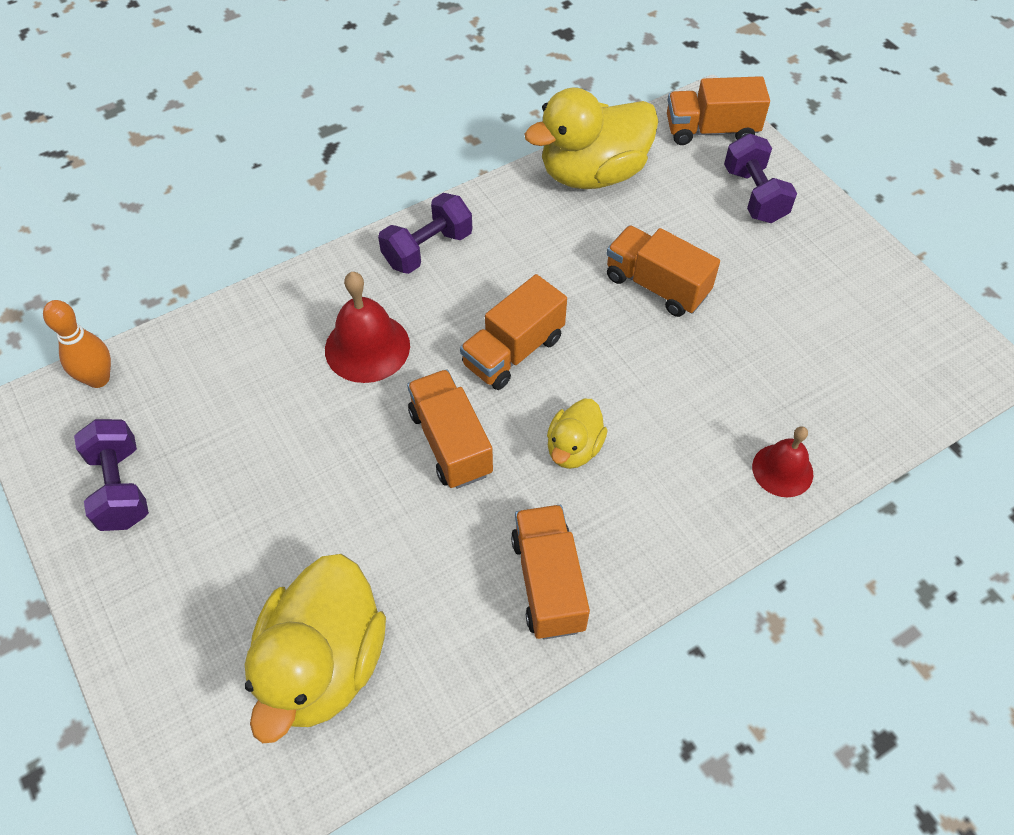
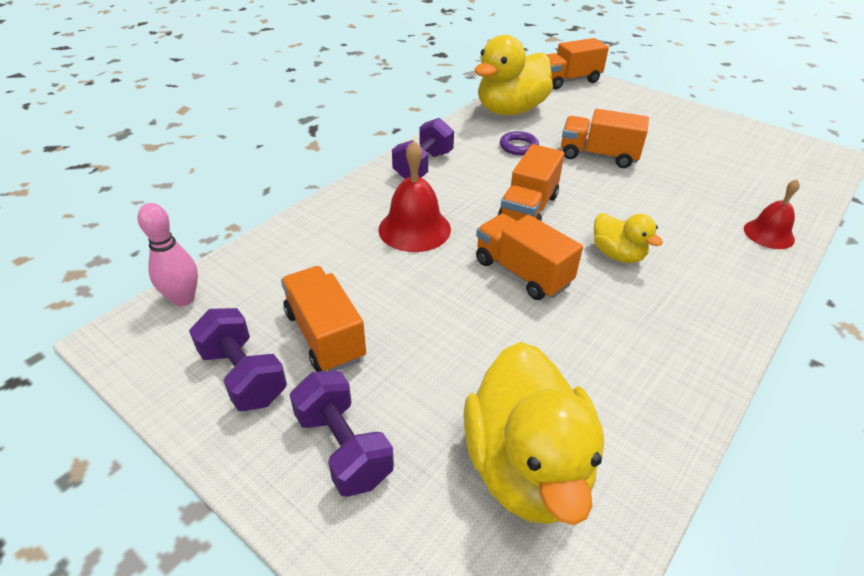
camera: 20 degrees left, 15 degrees down
(98, 379) = (183, 299): orange bowling pin -> pink bowling pin
(548, 583) = (670, 345): orange truck -> orange truck (325, 335)
(563, 244) = (518, 146): none -> purple ring
(574, 448) = (617, 254): yellow duck -> yellow duck turned 45 degrees counterclockwise
(754, 195) = (621, 104): purple dumbbell -> purple dumbbell (343, 447)

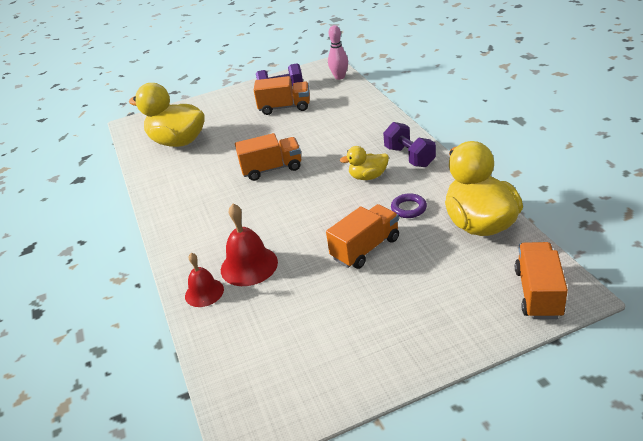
camera: 125 degrees right, 5 degrees down
(343, 447) = (227, 107): purple dumbbell -> none
(414, 229) = (340, 141): red bell -> red bell (249, 265)
(528, 209) = (325, 188): orange truck -> none
(617, 254) = (252, 209): yellow duck -> yellow duck (368, 177)

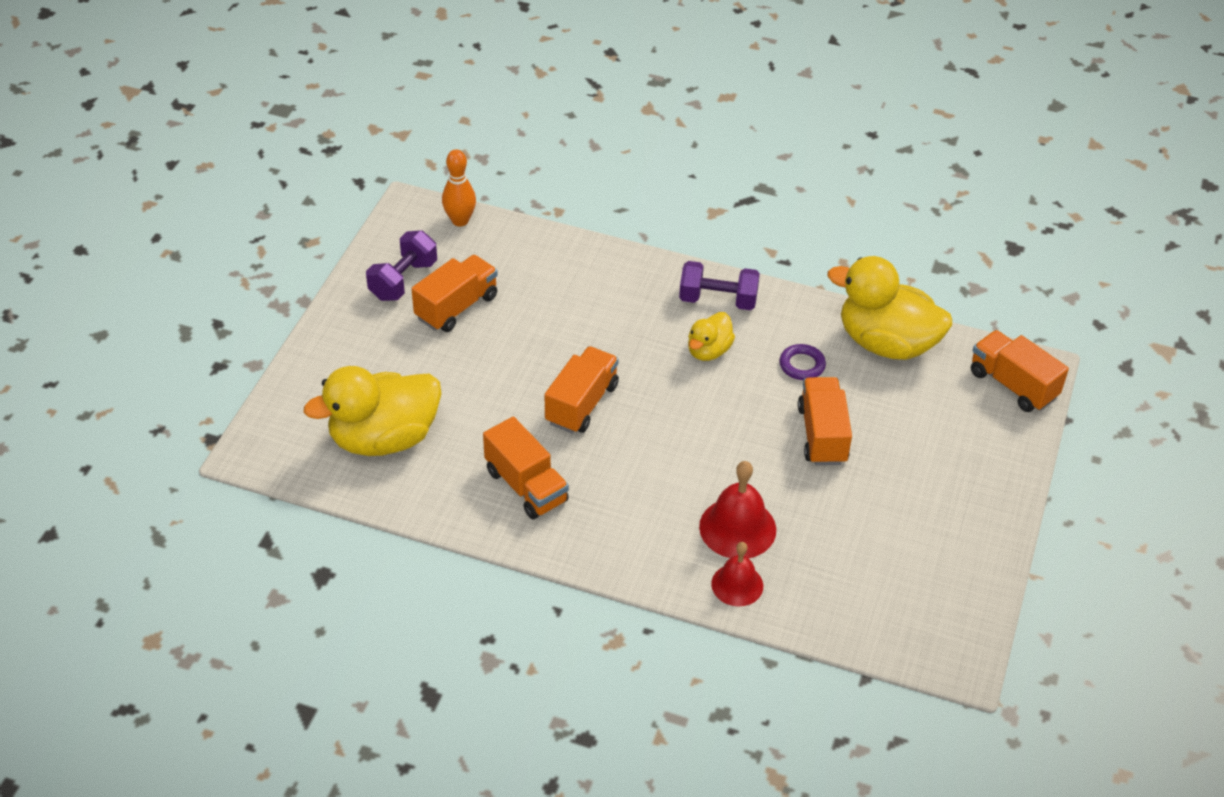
camera: 55 degrees left, 10 degrees up
(194, 189) = (526, 486): none -> orange truck
(339, 77) = (460, 220): pink bowling pin -> orange bowling pin

